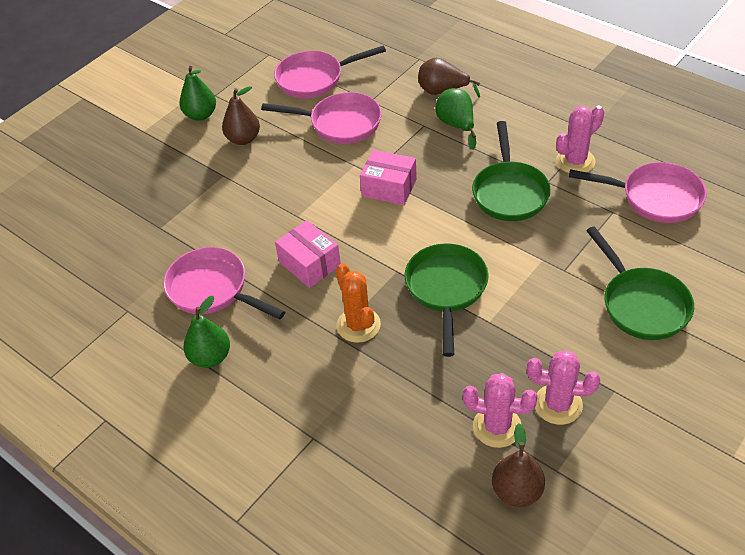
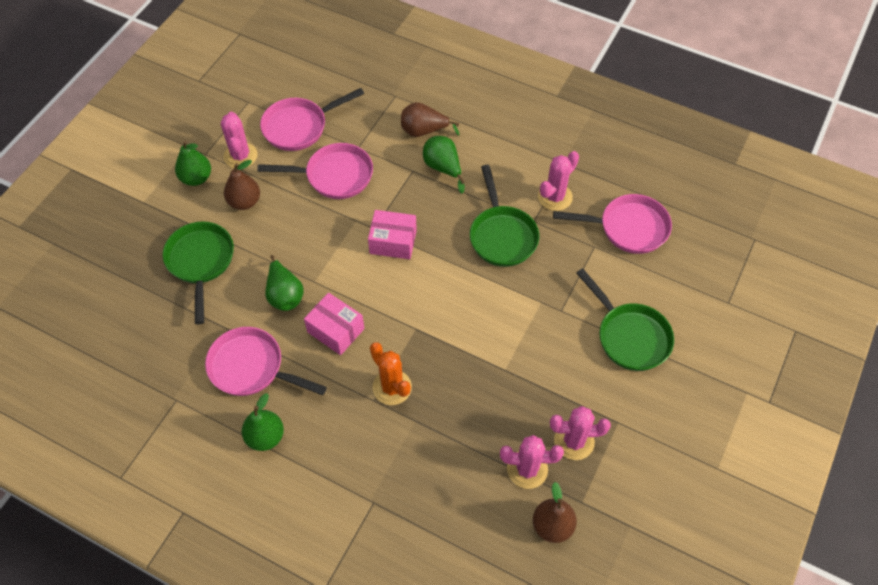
camera: 15 degrees left, 10 degrees up
(249, 99) = (240, 156): none -> pink cactus
(264, 225) = (285, 295): none -> green pear
(446, 289) = (462, 342): green pan -> green pan (201, 262)

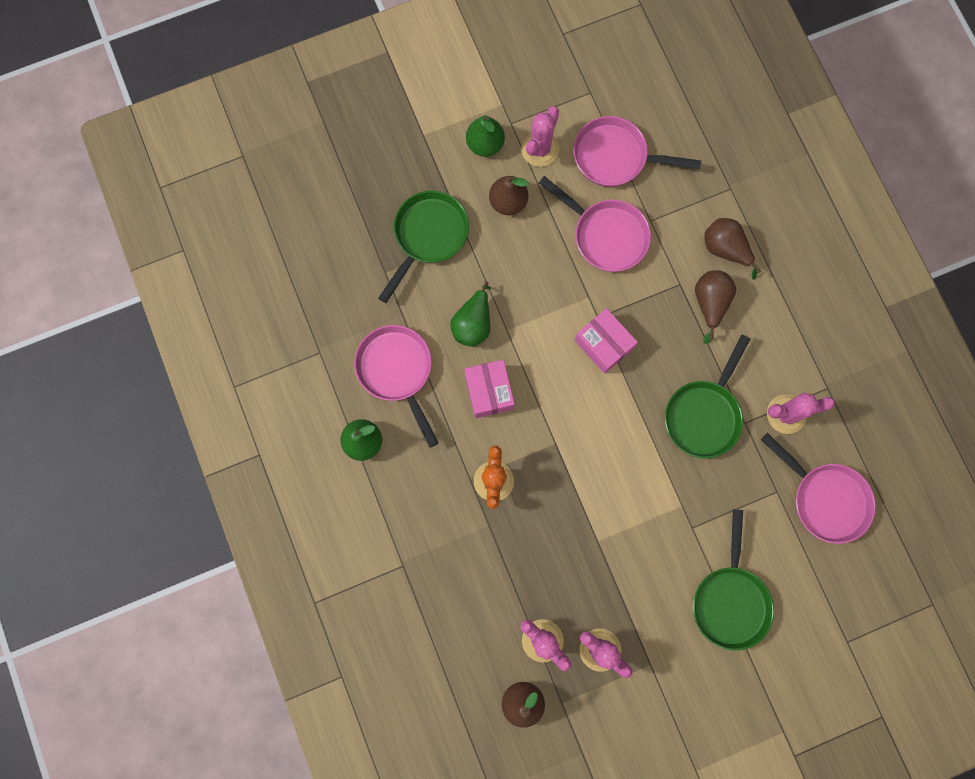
camera: 40 degrees right, 20 degrees up
(443, 168) = (710, 303): green pear -> brown pear

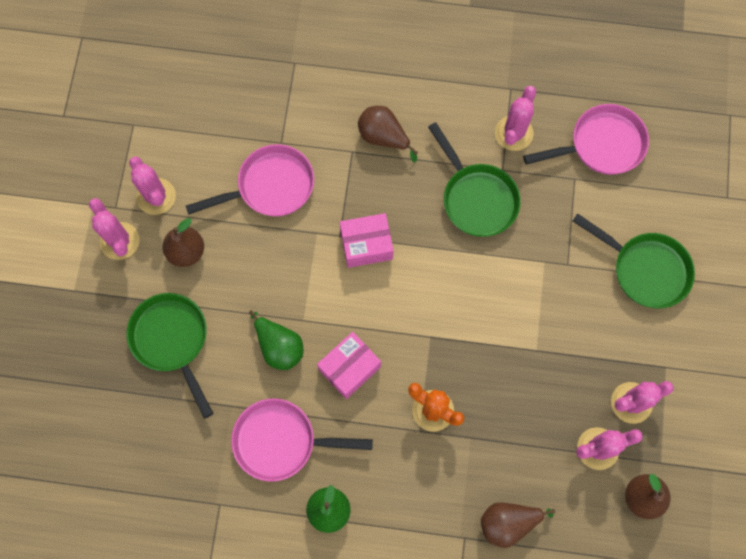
camera: 60 degrees left, 5 degrees down
(485, 144) = (120, 241): green pear -> pink cactus
(489, 391) = (349, 368): pink box -> pink box turned 60 degrees counterclockwise
(615, 157) = (205, 138): pink pan -> none
(725, 249) = (344, 98): brown pear -> brown pear (508, 522)

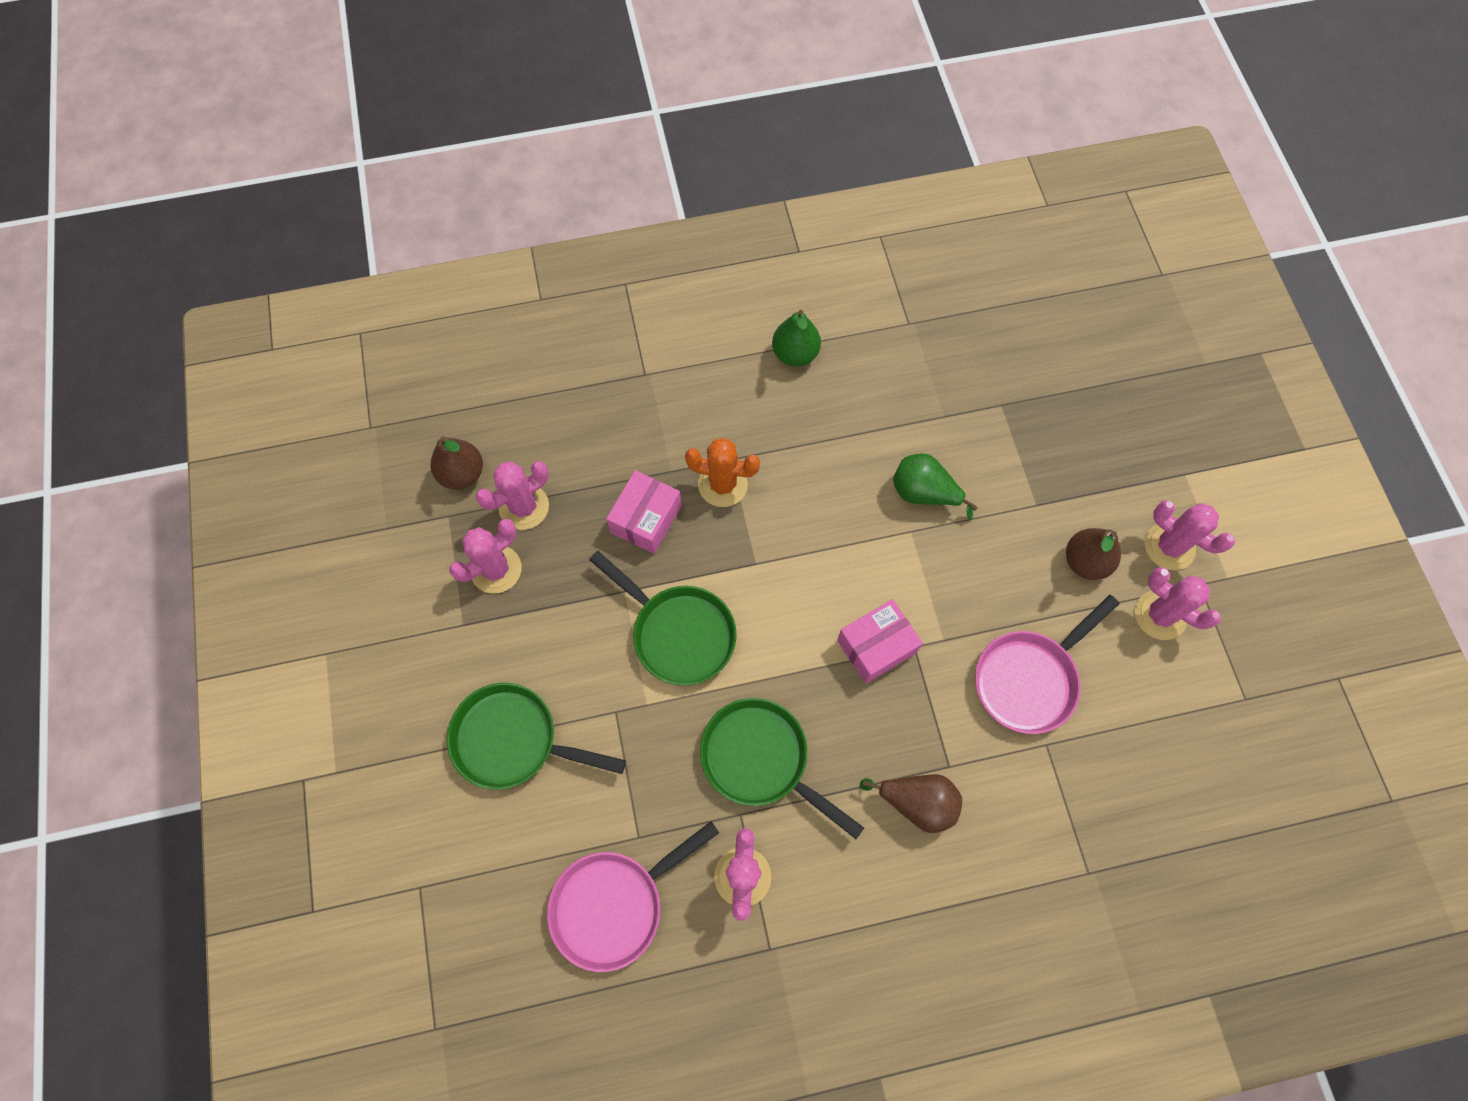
camera: 160 degrees right, 5 degrees down
(172, 340) = (1045, 459): green pan -> green pan (678, 633)
(281, 441) = (875, 400): pink pan -> none
(349, 368) = (834, 497): pink box -> pink box (646, 519)
(508, 522) = (603, 402): brown pear -> none

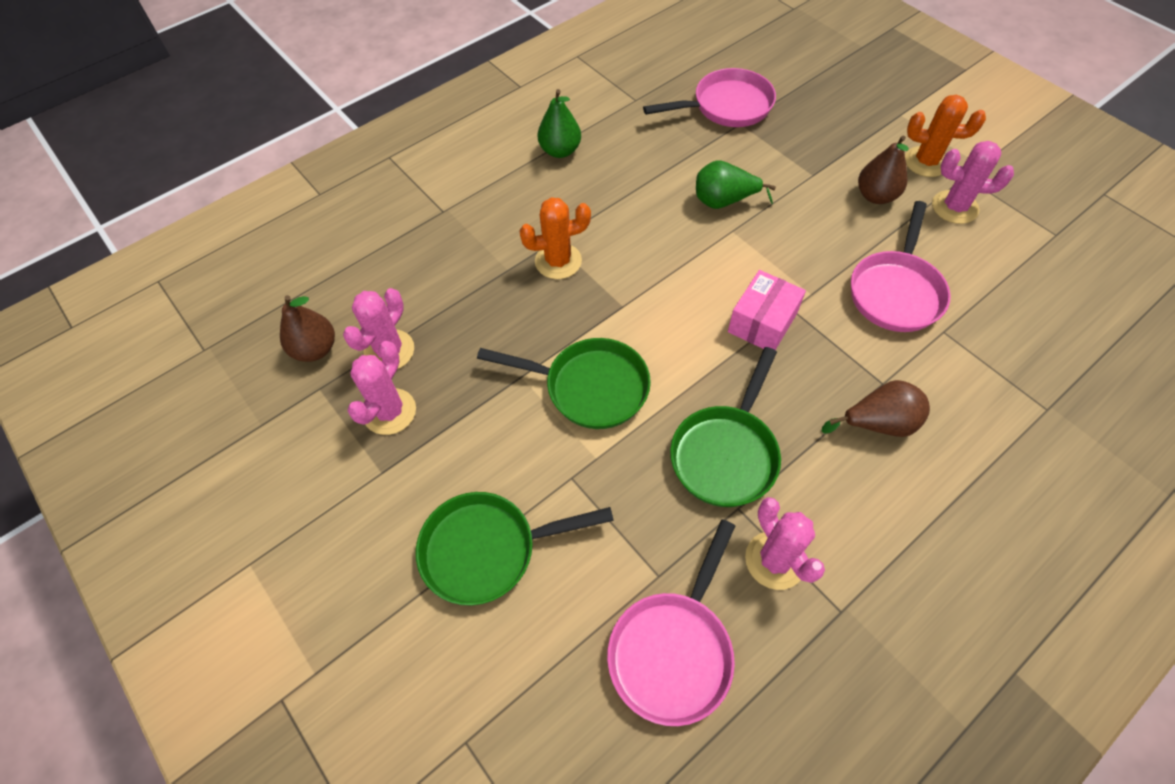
camera: 25 degrees left, 10 degrees down
(646, 519) = (507, 313): pink box -> none
(761, 759) = (726, 454): green pan -> green pan turned 75 degrees counterclockwise
(1000, 376) = (727, 106): none -> pink pan
(1169, 546) = (926, 162): pink cactus -> orange cactus

